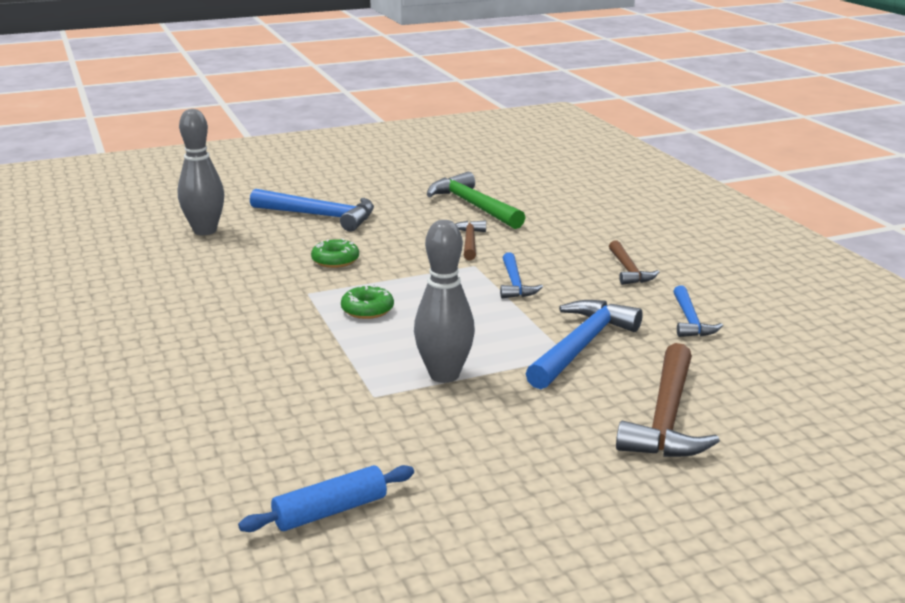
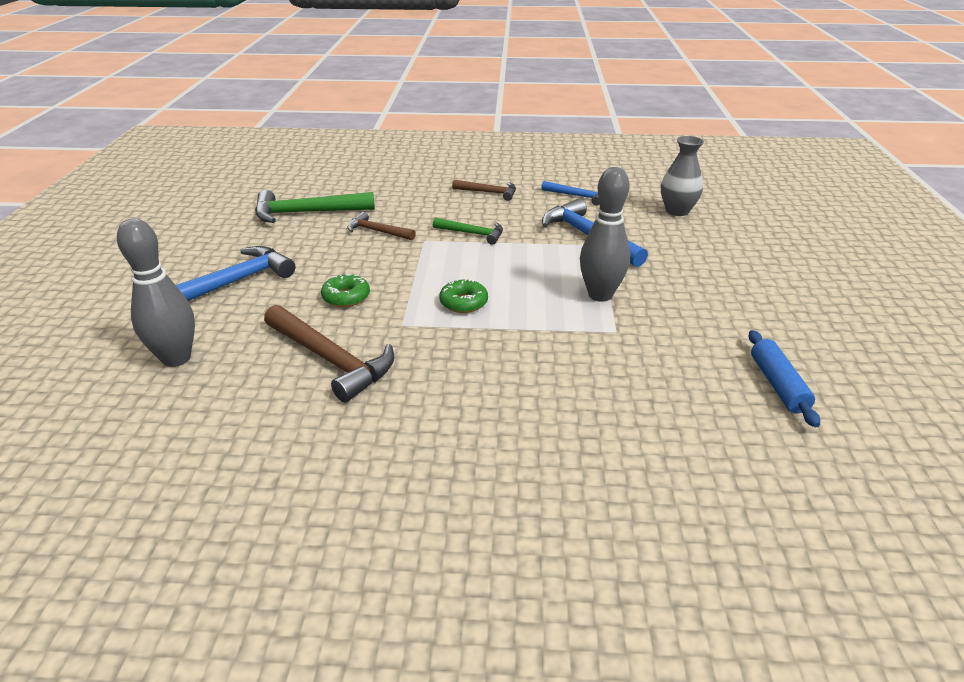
camera: 65 degrees left, 10 degrees up
(515, 283) = (472, 233): blue hammer -> green hammer
(667, 417) = (696, 237): brown hammer -> brown hammer (330, 359)
(736, 394) = (677, 211): none -> grey vase

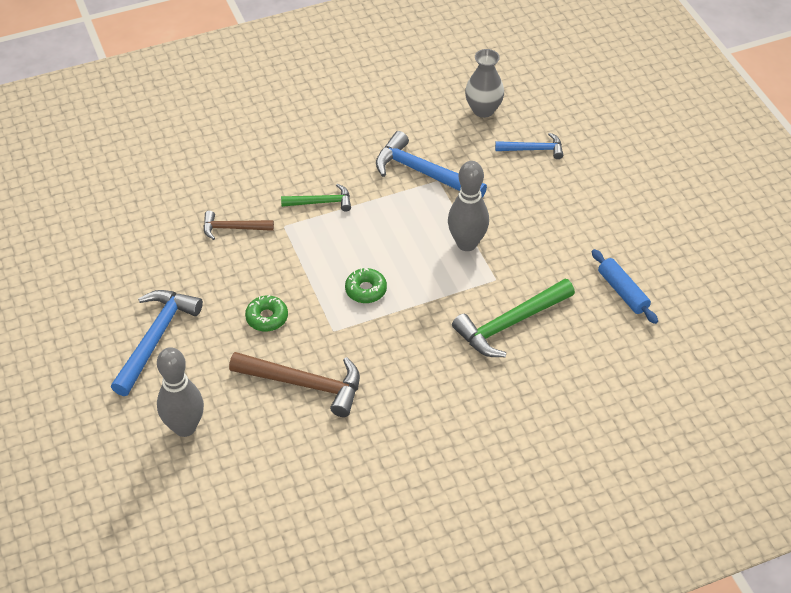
camera: 25 degrees left, 15 degrees up
(307, 213) = (146, 224): green hammer -> green hammer (510, 324)
(488, 192) = (299, 136): brown hammer -> none
(577, 196) = (385, 115): blue hammer -> blue hammer (533, 149)

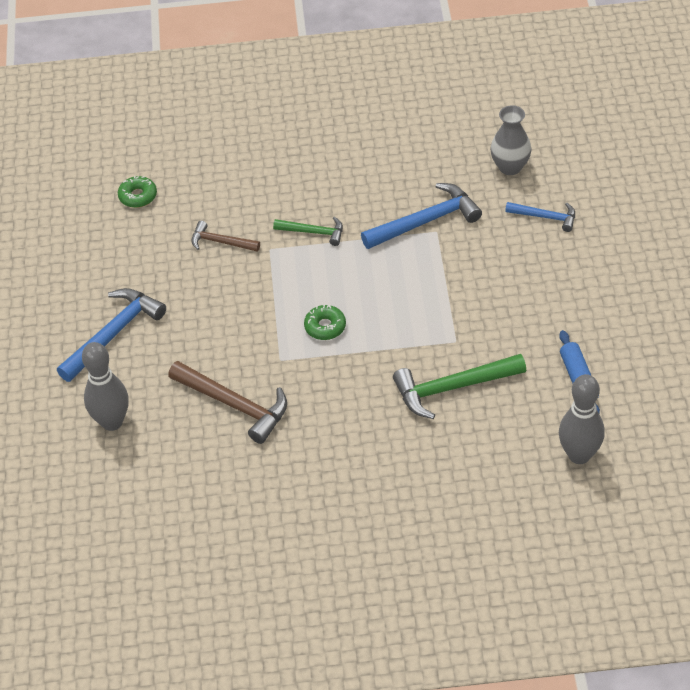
camera: 20 degrees right, 0 degrees up
(267, 317) = (222, 335): green donut -> green donut (138, 196)
(424, 173) = (425, 221): blue hammer -> blue hammer turned 105 degrees clockwise
(466, 243) = (440, 300): grey bowling pin -> grey bowling pin (579, 455)

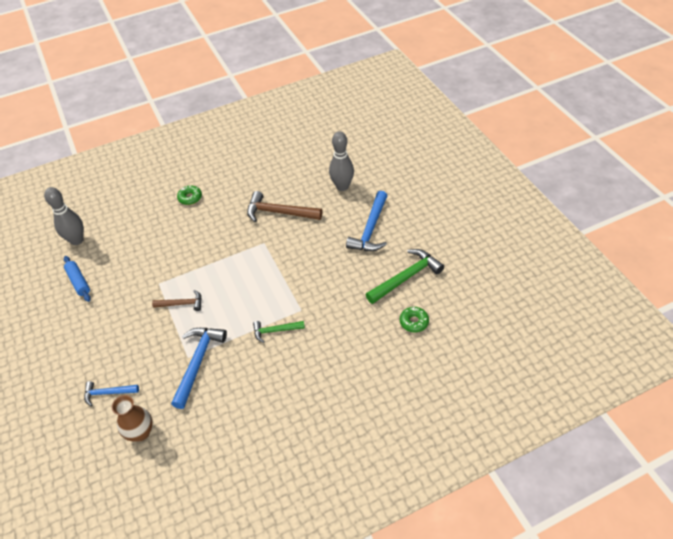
camera: 160 degrees right, 0 degrees up
(221, 242) = (336, 305): brown hammer -> brown hammer (181, 304)
(325, 327) = (243, 269): green donut -> green donut (190, 198)
(425, 221) = (197, 363): blue hammer -> blue hammer turned 150 degrees clockwise
(453, 388) = (155, 256): green hammer -> green hammer (406, 277)
(510, 167) = (140, 432): grey vase -> brown vase

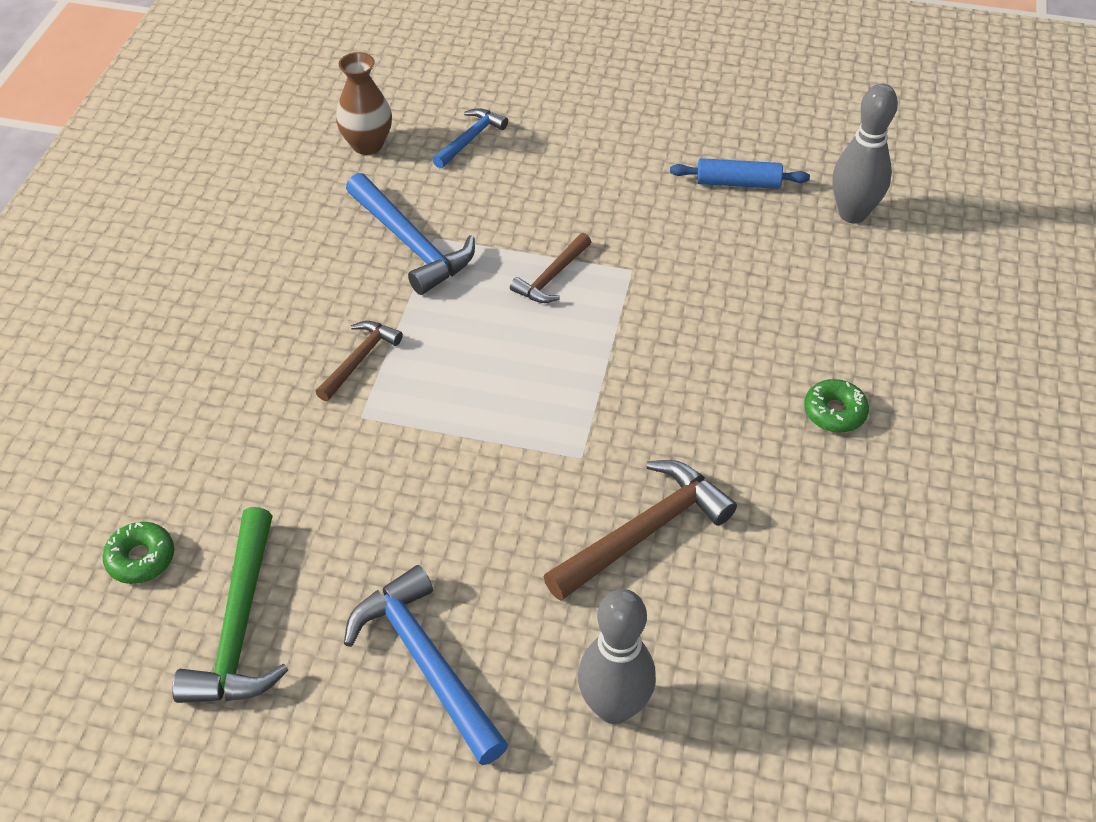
camera: 125 degrees right, 0 degrees up
(275, 331) = (359, 360): green hammer -> brown hammer

